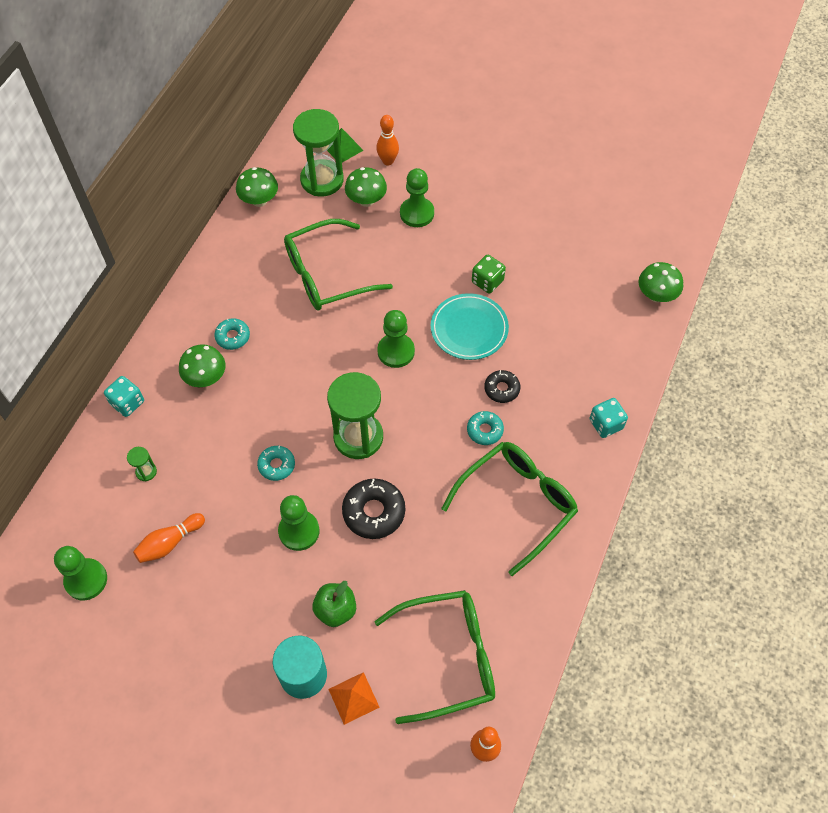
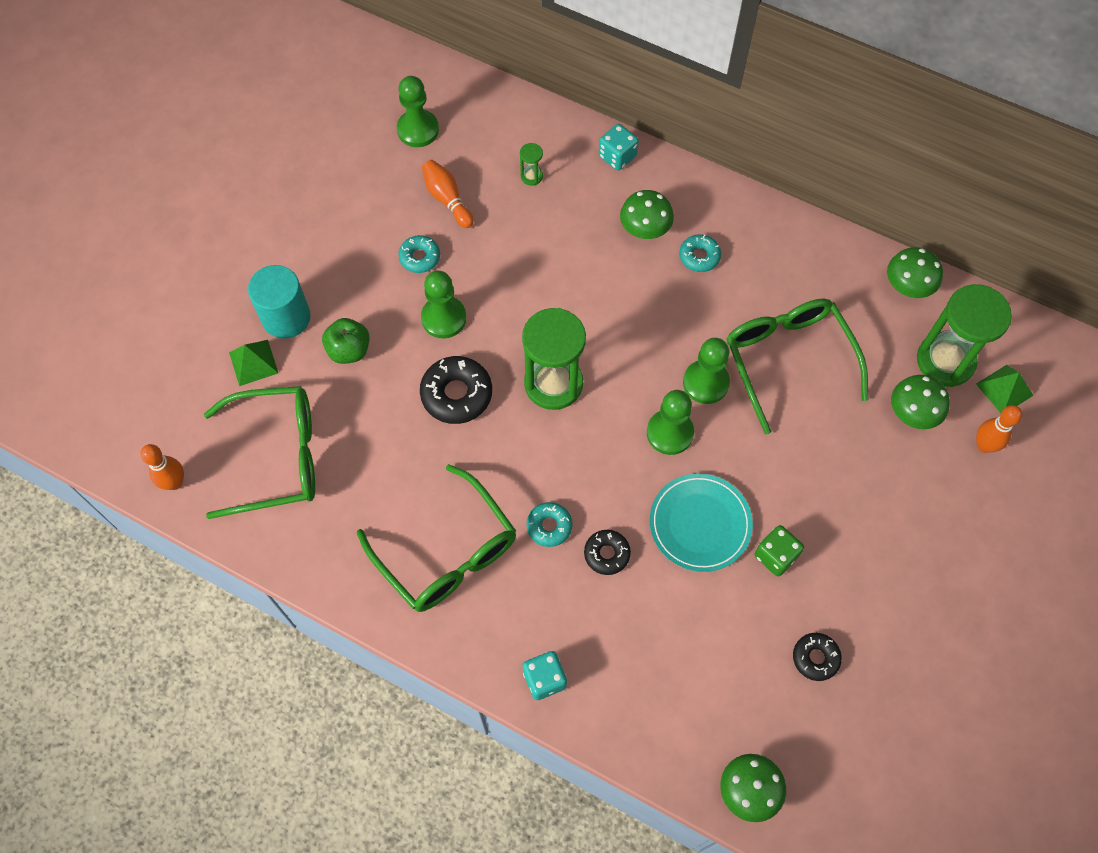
camera: 95 degrees right, 5 degrees up
(276, 465) = (526, 298): turquoise donut -> turquoise donut (420, 257)
(353, 698) = (253, 362): orange pyramid -> green pyramid
(417, 213) = (891, 476): green pawn -> green pawn (705, 383)
(448, 657) = (277, 457): green glasses -> green glasses turned 90 degrees counterclockwise
(558, 258) = (815, 658): none -> black donut

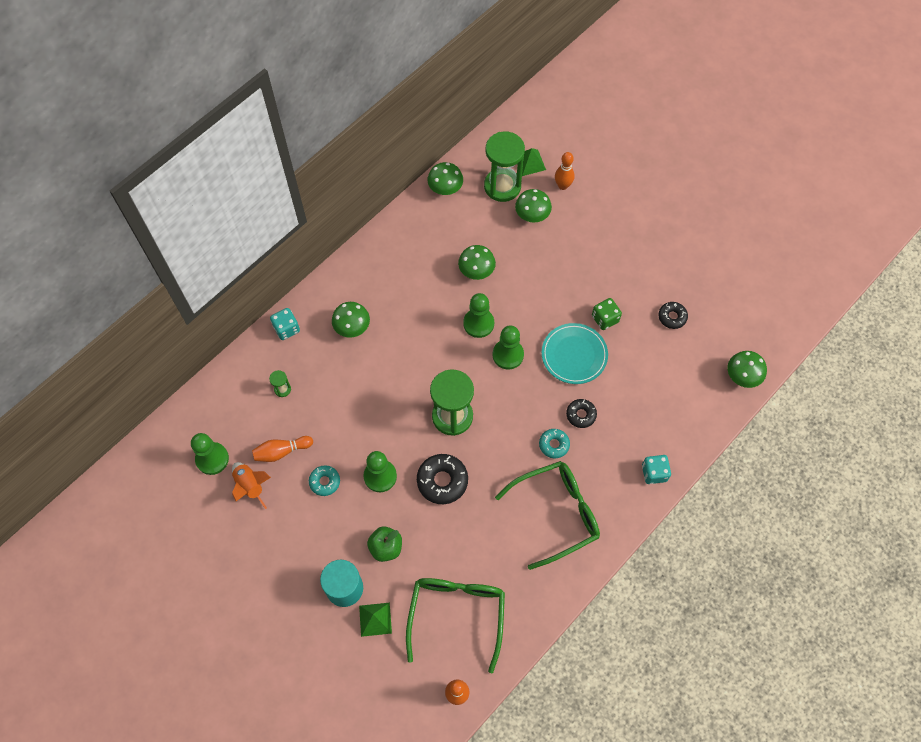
camera: 75 degrees left, 0 degrees up
(393, 179) = (250, 486): none -> orange rocket
(699, 256) = (384, 300): turquoise donut -> none
(788, 360) = (476, 271): green glasses -> green mushroom

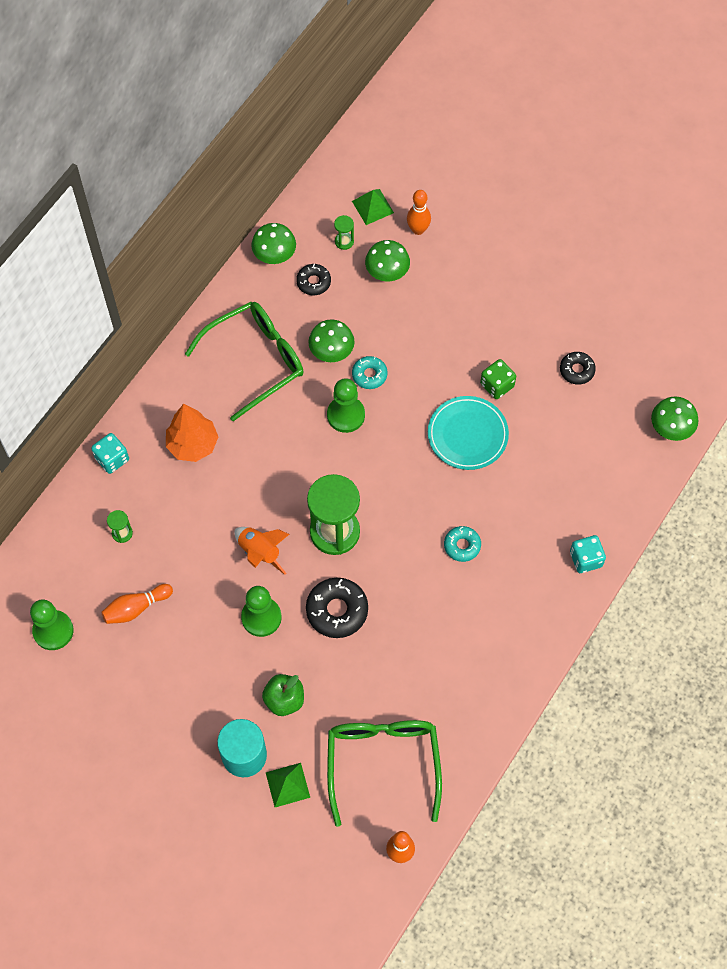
camera: 10 degrees left, 0 degrees up
(250, 486) = (106, 655): orange rocket -> orange rocket (260, 552)
(325, 482) = (196, 635): turquoise donut -> turquoise donut (369, 375)
(352, 328) = (192, 445): green mushroom -> orange tree
(502, 186) = (344, 241): green hourglass -> green hourglass, size x0.41
(508, 355) = (388, 447): green pawn -> none
(556, 513) = (479, 626): green glasses -> green glasses (256, 360)
(581, 415) = (488, 505): black donut -> black donut (313, 282)

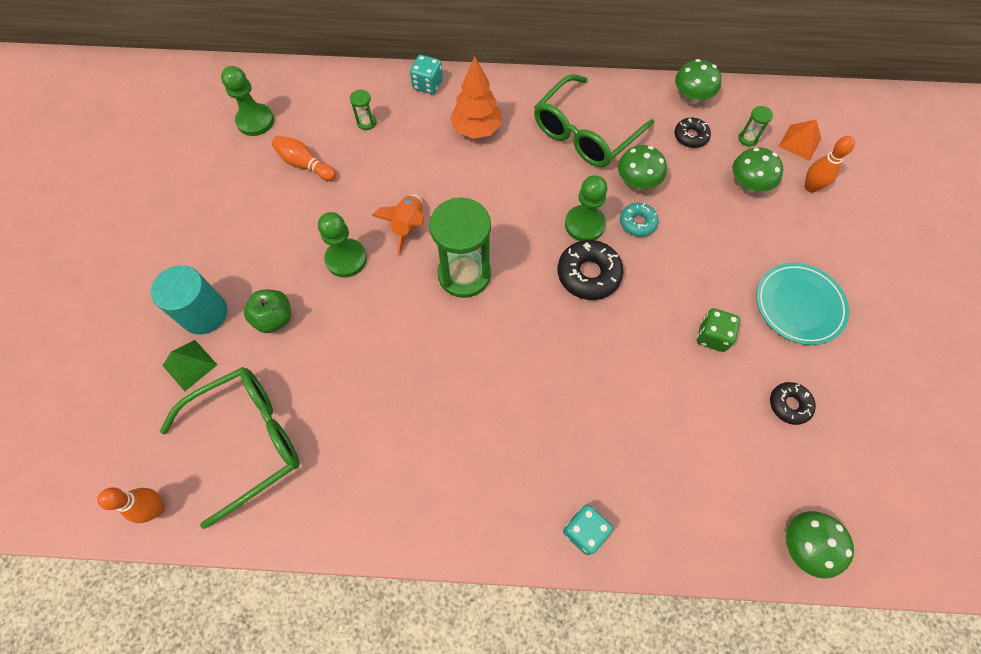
camera: 60 degrees right, 0 degrees up
(256, 360) = (585, 133): green glasses -> green glasses turned 105 degrees clockwise
(337, 610) = (387, 316): black donut -> black donut (588, 274)
(372, 207) = (800, 142): green pyramid -> orange pyramid
(462, 546) = (520, 394): turquoise donut -> none
(467, 435) = (640, 337): turquoise plate -> turquoise plate (799, 305)

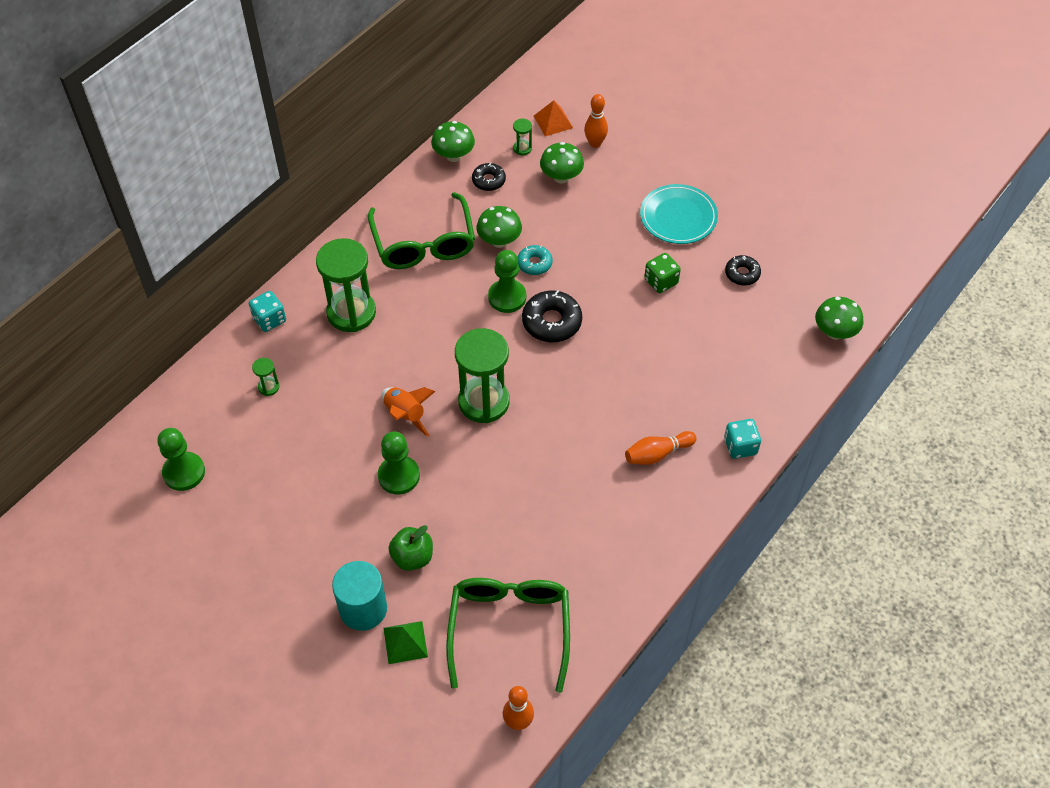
camera: 55 degrees left, 10 degrees down
(305, 164) = (272, 457): orange bowling pin -> orange bowling pin (657, 454)
(476, 129) = (351, 313): orange tree -> green hourglass

